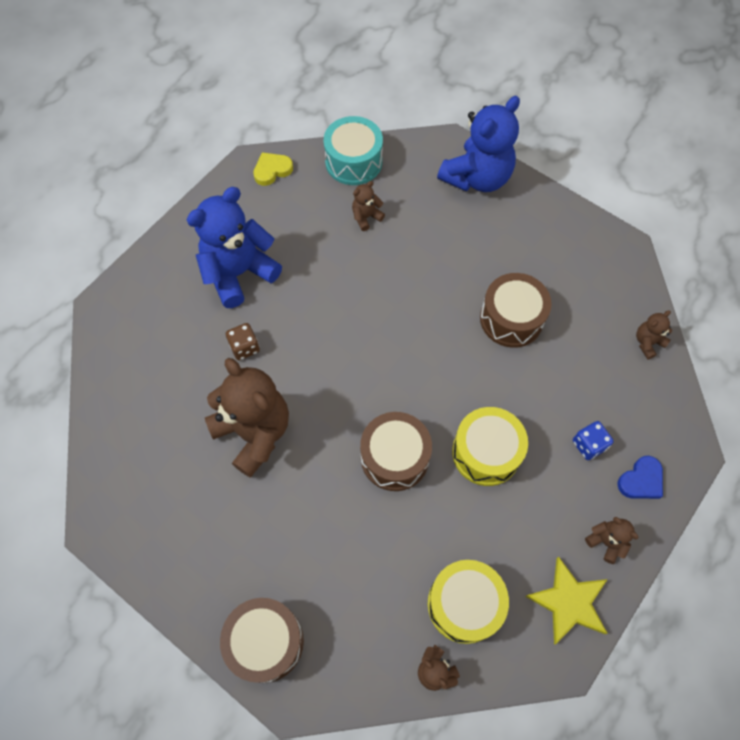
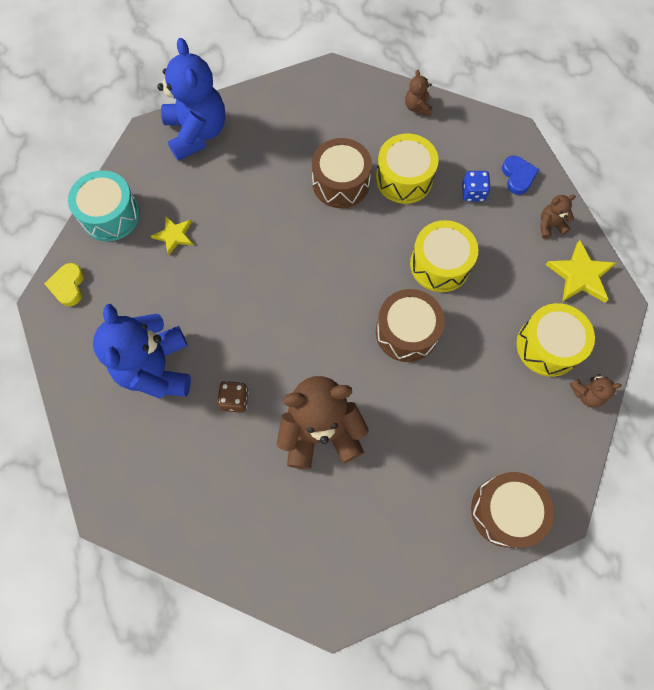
camera: 60 degrees left, 5 degrees up
(366, 217) = (174, 235): brown teddy bear -> yellow star
(557, 372) = (404, 178): none -> yellow drum

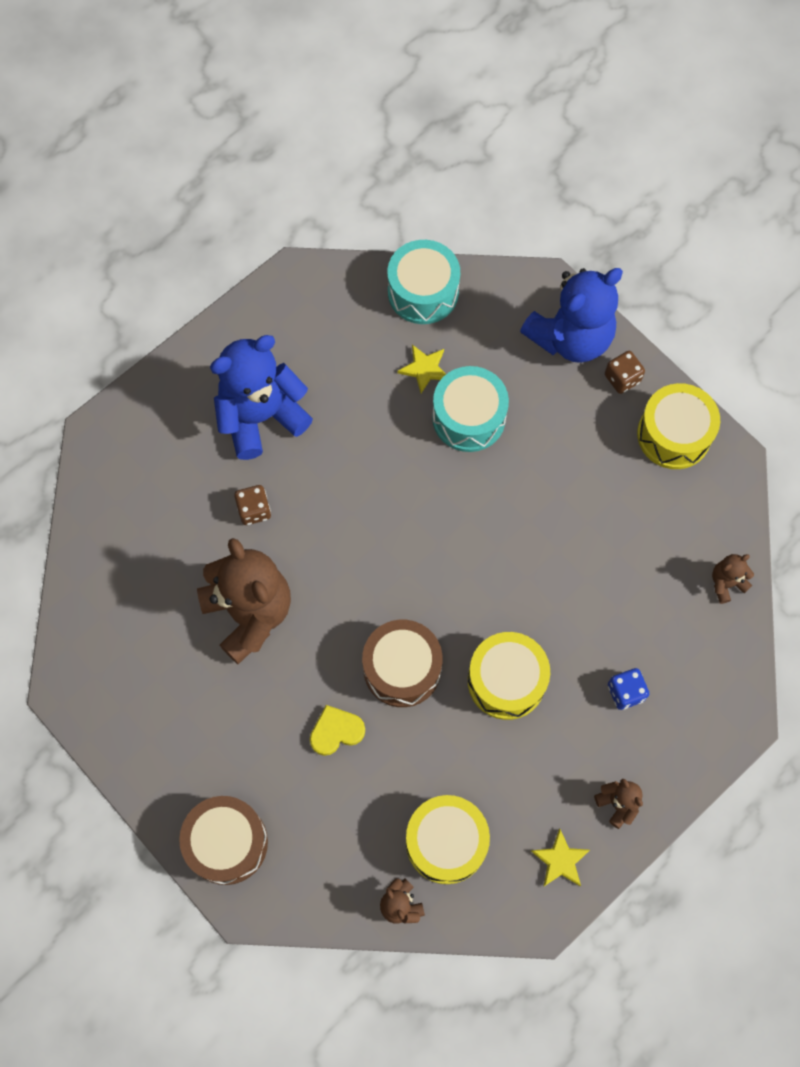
camera: 70 degrees right, 0 degrees up
(68, 286) = (321, 288): yellow heart -> yellow heart (336, 731)
(228, 219) = (468, 417): none -> turquoise drum
(243, 113) = (622, 378): none -> brown dice
(341, 183) = (571, 527): brown drum -> none
(404, 178) = (610, 600): yellow drum -> yellow drum (674, 435)
(518, 176) = (675, 743): blue heart -> none
(580, 275) = (560, 860): yellow star -> yellow star, size x0.64

